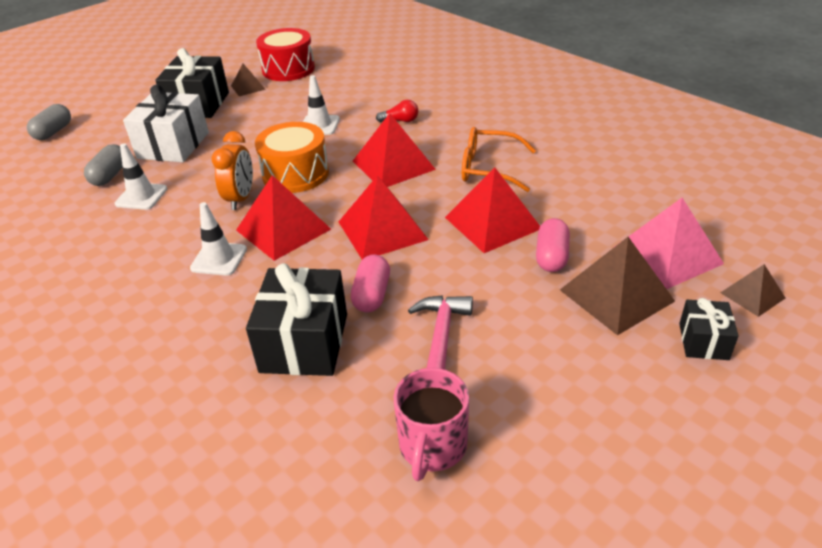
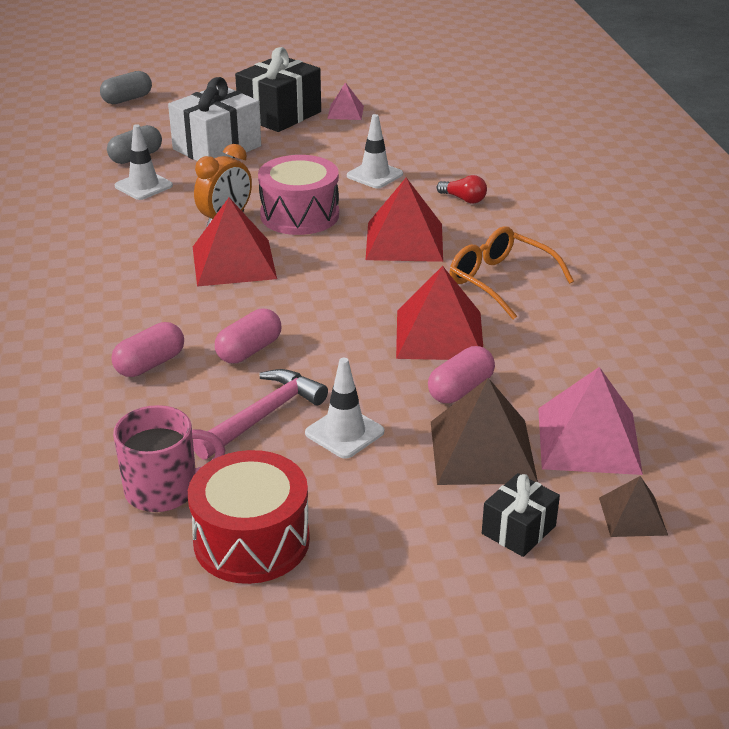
camera: 30 degrees right, 5 degrees down
(219, 259) = (153, 266): white traffic cone -> white traffic cone (344, 432)
(248, 87) = (345, 112): brown pyramid -> pink pyramid
(288, 69) = (407, 105): red drum -> red drum (251, 541)
(295, 174) = (299, 215): orange drum -> pink drum
(304, 342) = (150, 364): black gift -> pink capsule
(382, 230) = (322, 298): red pyramid -> none
(432, 446) = (164, 490): pink mug -> pink mug turned 150 degrees counterclockwise

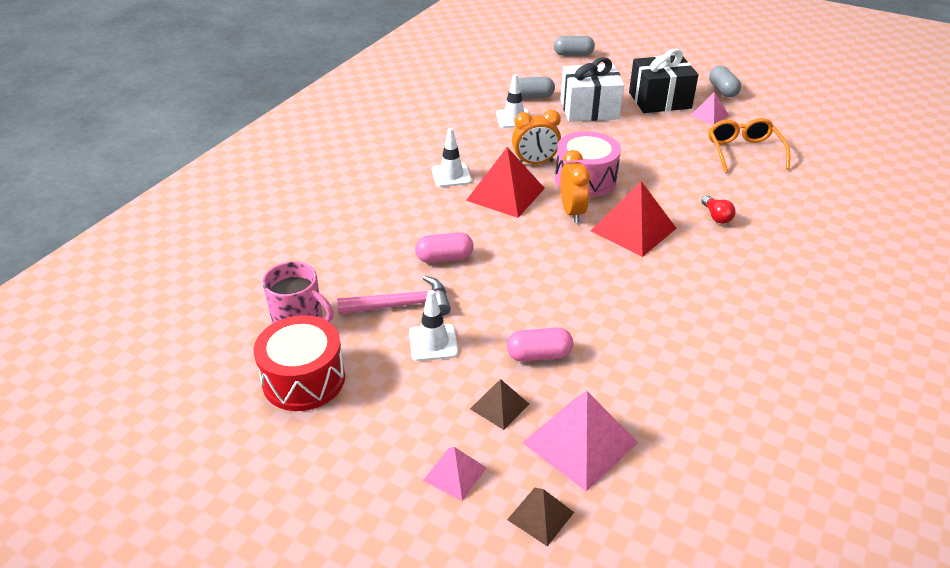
camera: 40 degrees right, 5 degrees up
(150, 364) = (382, 238): pink capsule -> none
(326, 250) = (572, 212): none -> orange clock
(330, 85) = (722, 90): none -> grey capsule
(374, 175) = (672, 171): white traffic cone -> white traffic cone (451, 175)
(439, 335) = (573, 308): red pyramid -> none
(482, 451) = (499, 406): brown pyramid -> brown pyramid, size x0.54
(501, 281) = (665, 292): orange glasses -> orange glasses (743, 152)
(518, 530) = (455, 474): black gift -> pink pyramid

